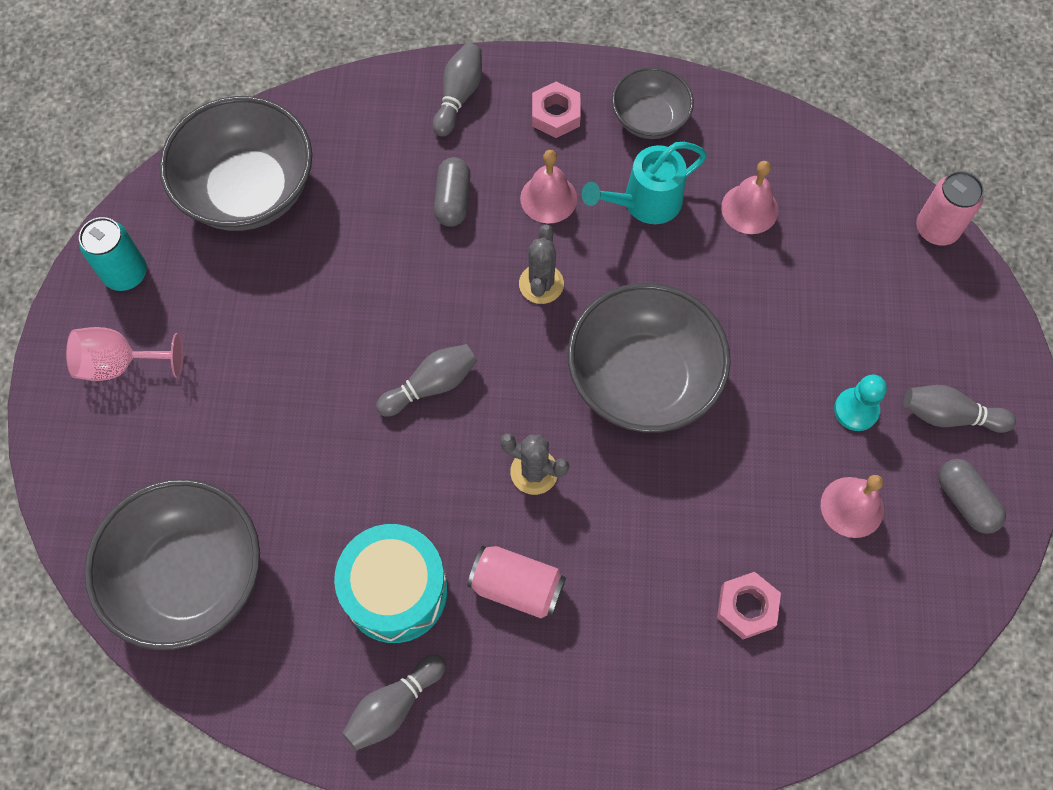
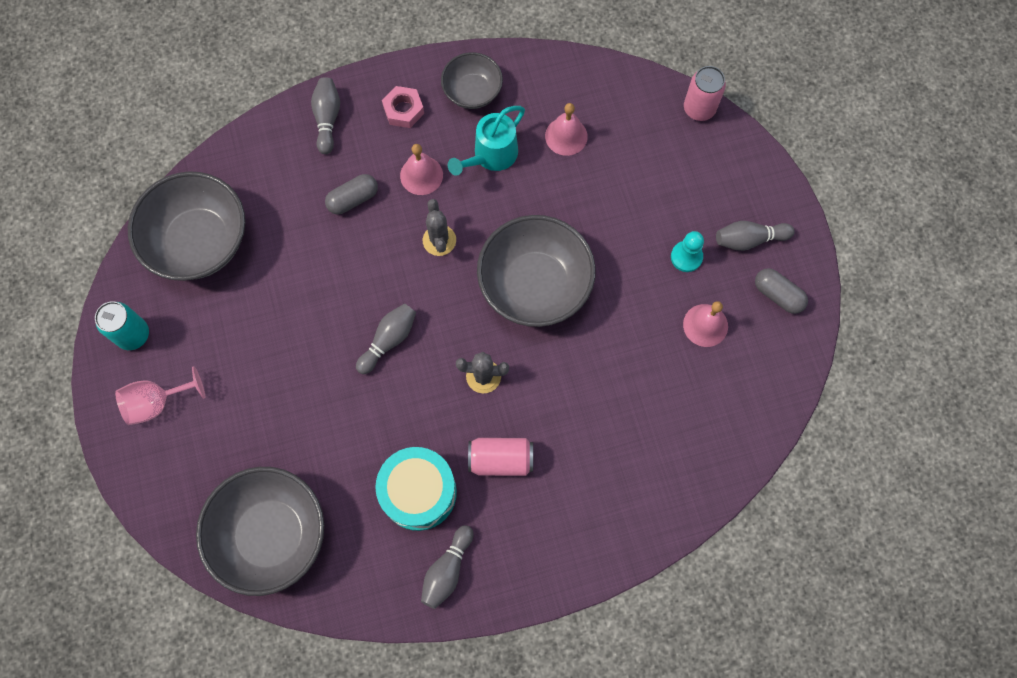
camera: 20 degrees left, 5 degrees up
(453, 200) = (353, 199): grey capsule -> grey capsule turned 75 degrees clockwise
(746, 607) = (659, 418): pink nut -> none

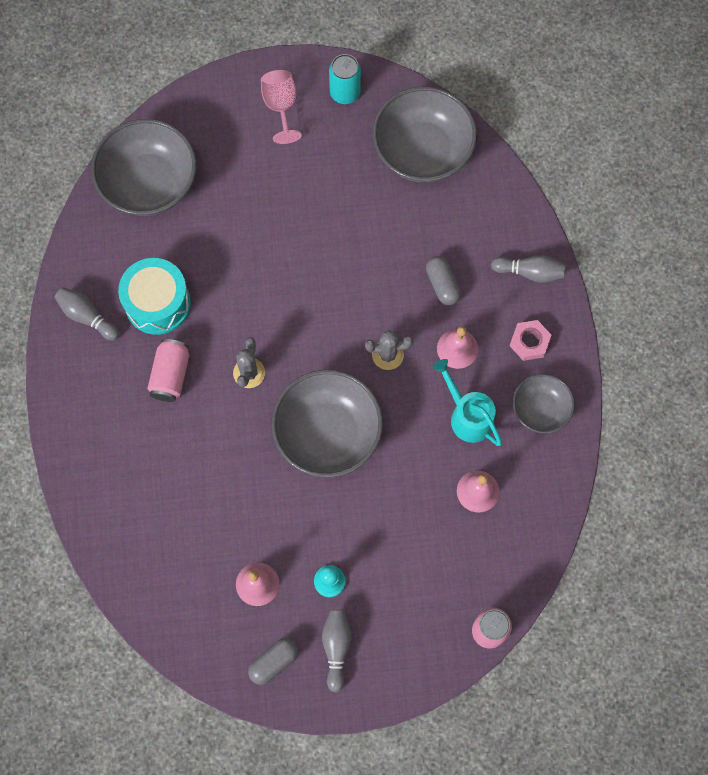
camera: 100 degrees right, 0 degrees up
(388, 340) = (299, 297): grey bowling pin -> none

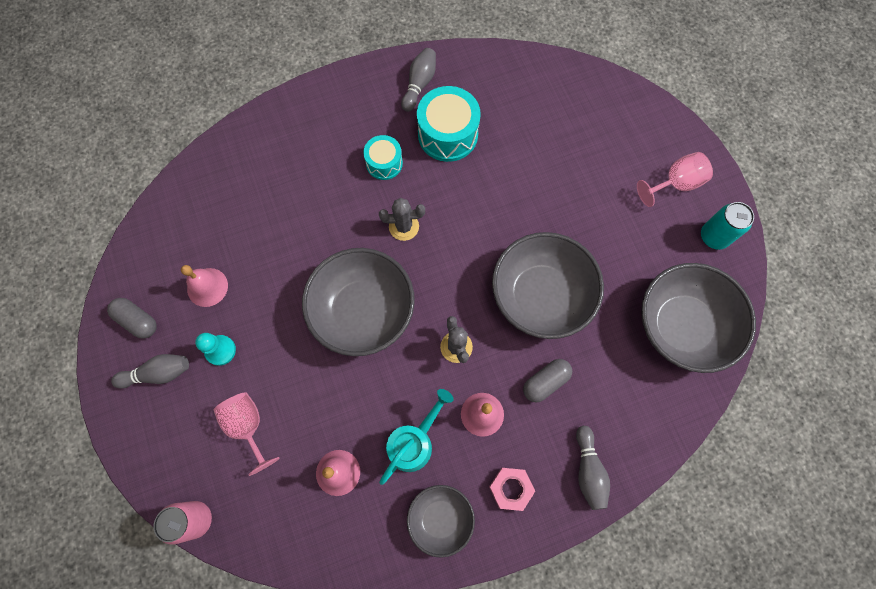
camera: 75 degrees right, 0 degrees up
(149, 183) = (558, 97): grey bowl -> grey bowl (541, 296)
(171, 375) = (384, 163): pink can -> turquoise drum
(413, 567) = (248, 426): none -> pink goblet

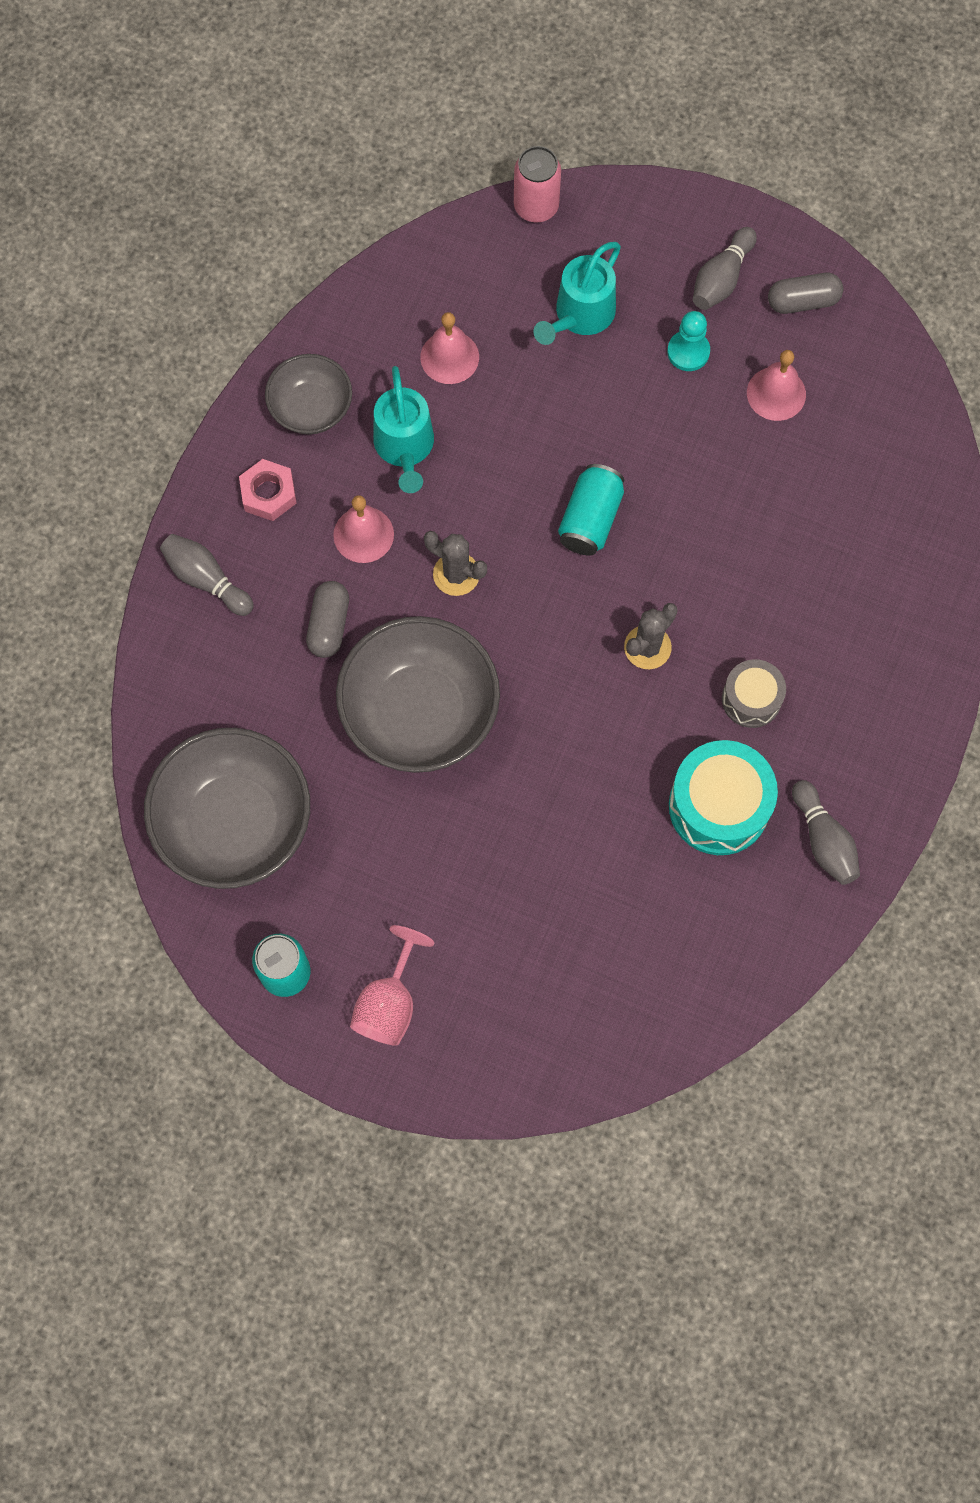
camera: 135 degrees right, 0 degrees up
(248, 426) = (580, 316): pink goblet -> turquoise watering can
(363, 311) = (590, 519): grey bowl -> turquoise can
(384, 163) = (751, 699): turquoise drum -> grey drum

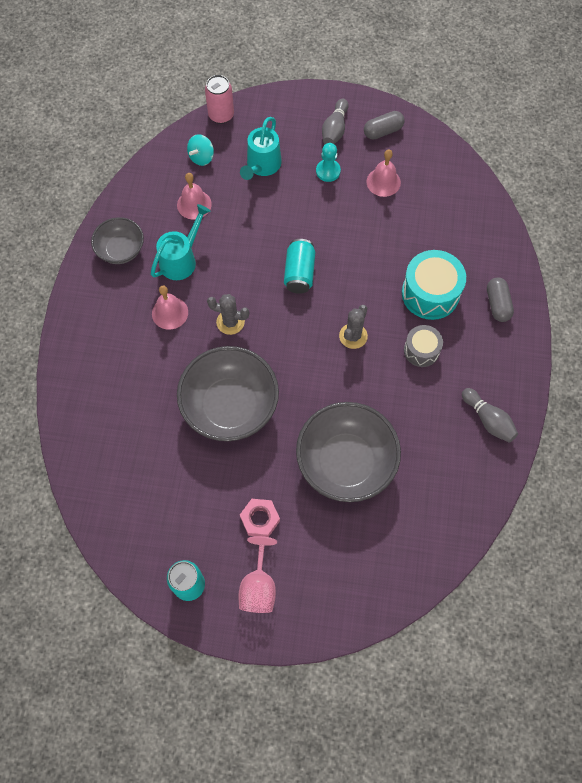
camera: 15 degrees left, 5 degrees down
(206, 579) = (82, 361): grey bowling pin -> none
(234, 823) = (134, 500): grey bowl -> grey bowl (346, 462)
(268, 493) = (107, 303): pink nut -> pink nut (260, 519)
(329, 625) = (162, 369): grey capsule -> grey capsule (497, 304)
(405, 448) = (181, 259): turquoise watering can -> turquoise watering can turned 120 degrees counterclockwise
(483, 276) = (201, 157): none -> turquoise spinning top
(719, 806) = (421, 416): turquoise drum -> turquoise drum (430, 293)

